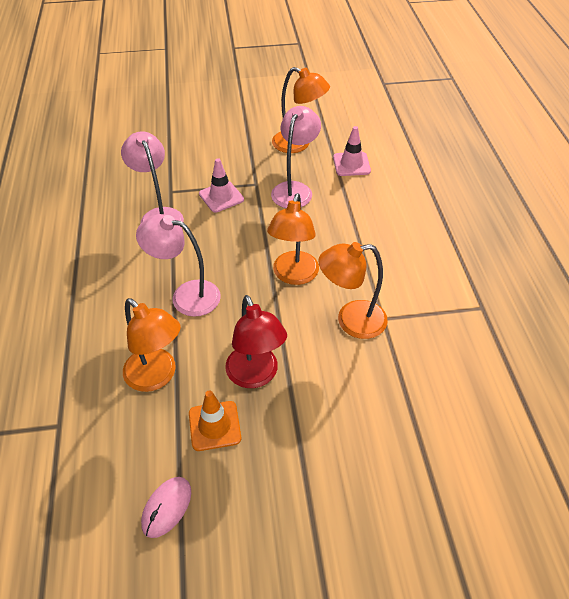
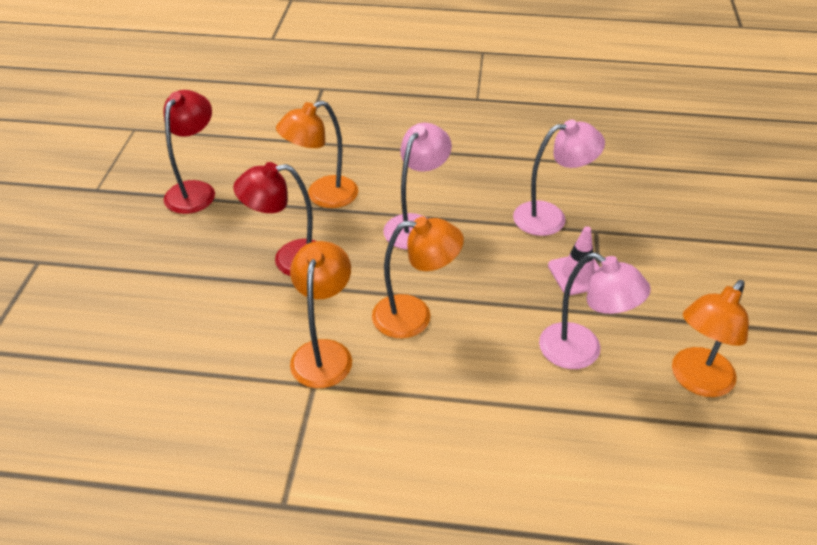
camera: 105 degrees right, 5 degrees down
(167, 507) = (195, 190): pink mouse -> red lamp
(214, 426) = (251, 225): orange traffic cone -> none
(293, 275) = (414, 316): orange lamp -> orange lamp turned 150 degrees clockwise
(351, 164) = (637, 439): pink traffic cone -> none

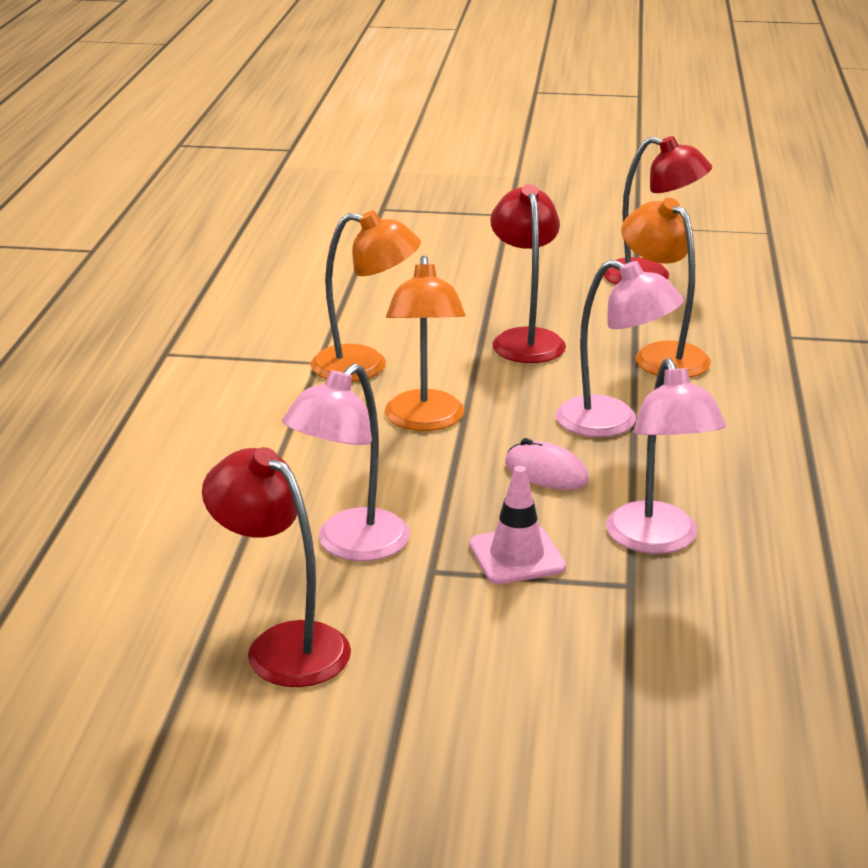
camera: 90 degrees right, 15 degrees down
(480, 257) = (546, 472): none -> pink mouse
(696, 381) = (283, 645): orange lamp -> red lamp

